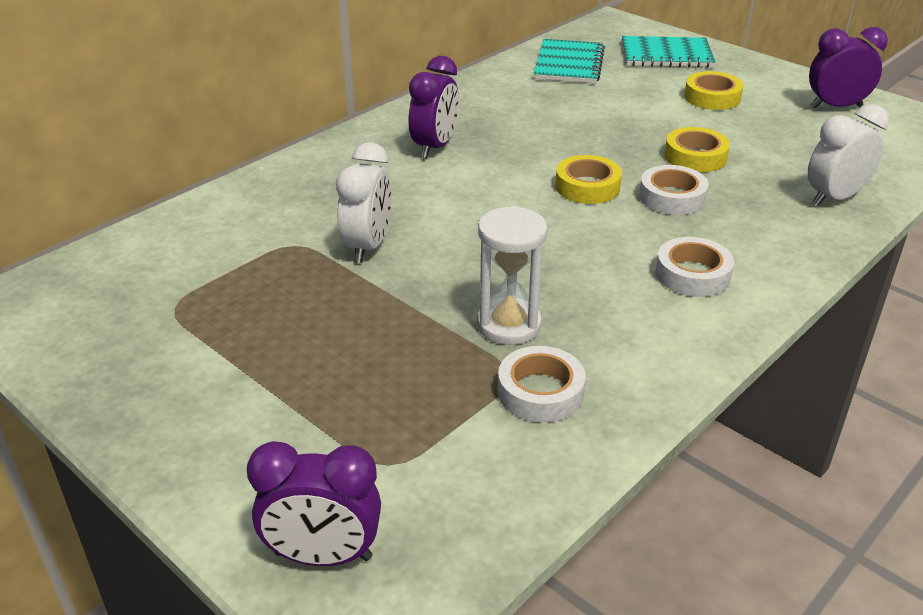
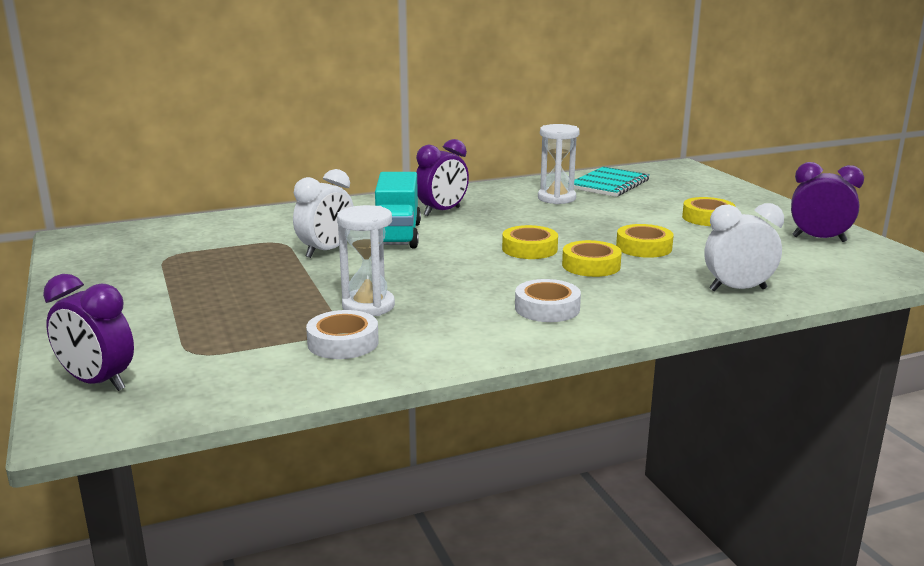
camera: 25 degrees right, 15 degrees down
(423, 199) = (397, 235): none -> turquoise truck
(537, 98) = (556, 198): none -> white hourglass
(666, 55) = (701, 190): turquoise notebook -> none
(672, 197) = (591, 265): white tape -> yellow tape

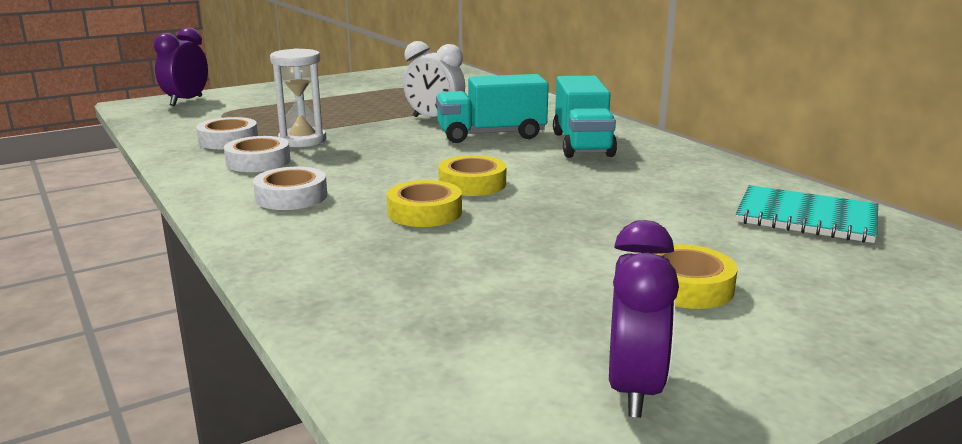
camera: 80 degrees right, 0 degrees up
(435, 324) = (258, 162): none -> white tape
(442, 211) = (582, 144): purple clock -> turquoise truck
(556, 198) = (691, 189): white hourglass -> none
(644, 247) = (506, 239): yellow tape -> none
(737, 289) = (349, 295): white clock -> none

